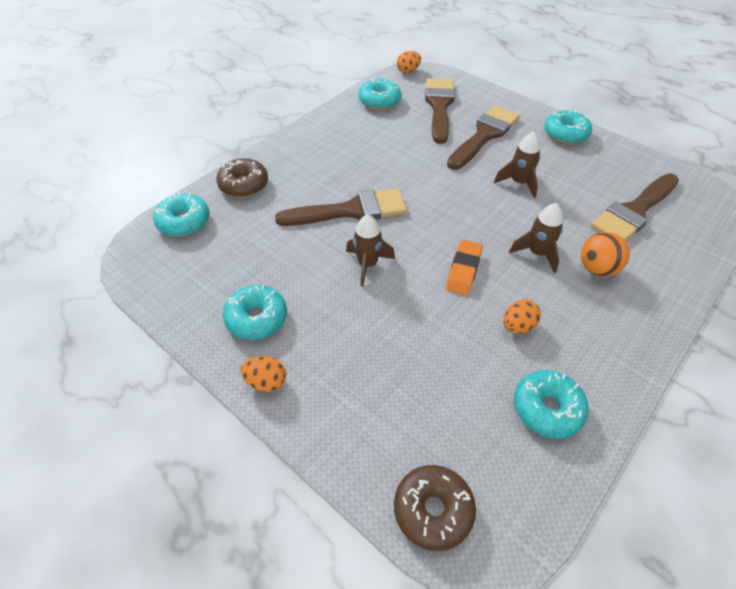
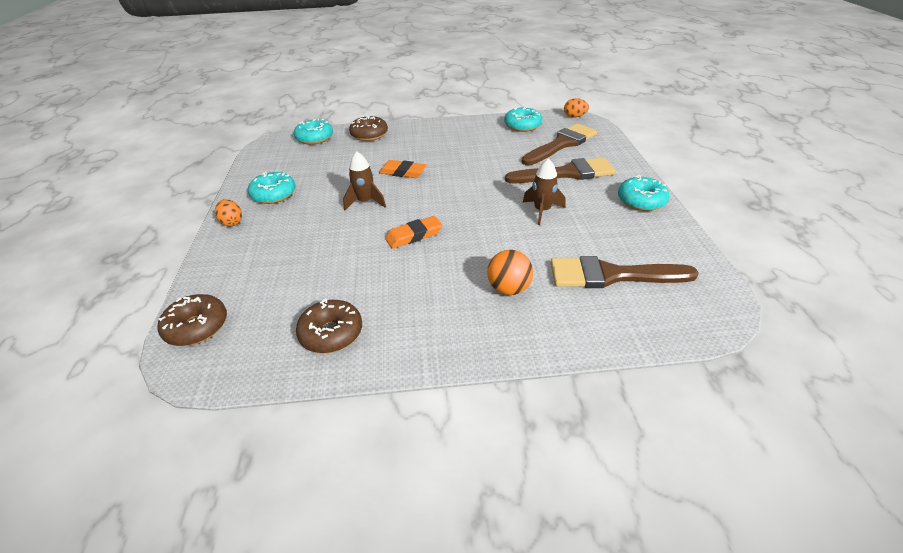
camera: 45 degrees right, 10 degrees down
(351, 210) = (403, 172): brown brush -> orange eraser
(517, 326) = (393, 282): orange egg -> none
(537, 253) = (479, 255): brown rocket -> none
(547, 409) = (331, 333): turquoise donut -> brown donut

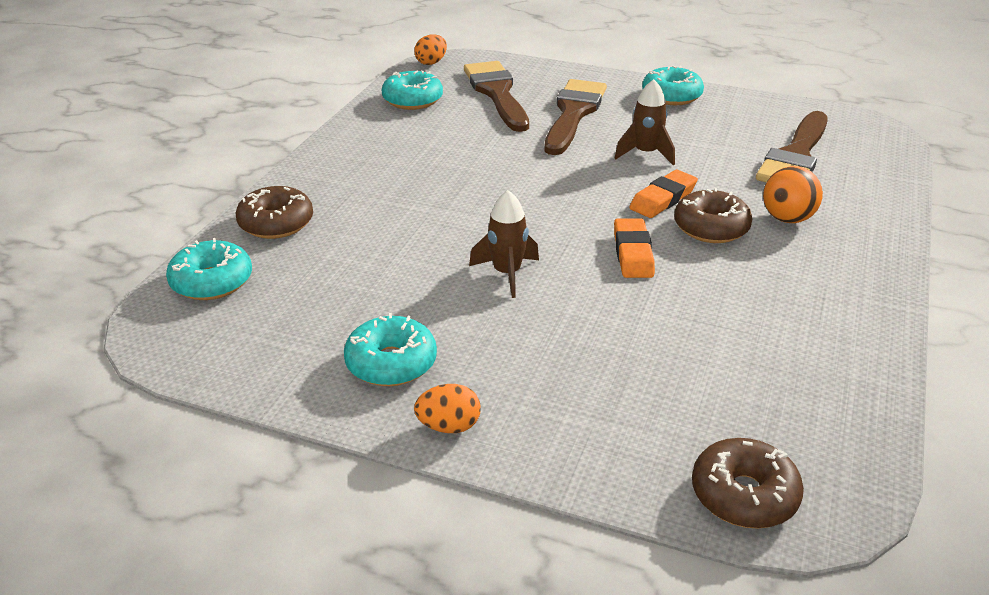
camera: 65 degrees left, 5 degrees down
(331, 333) = (813, 363): brown donut -> brown donut (711, 228)
(403, 172) = (448, 222): orange eraser -> orange eraser (663, 199)

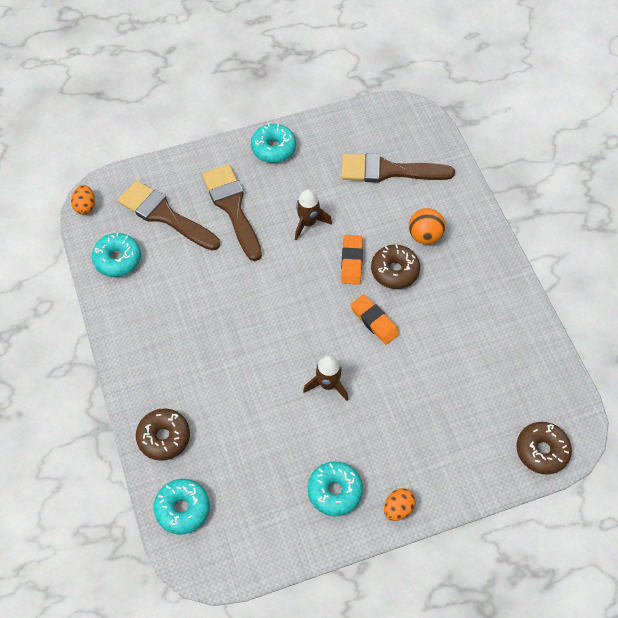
camera: 40 degrees left, 25 degrees up
(795, 156) = (388, 171): brown brush -> brown brush turned 105 degrees clockwise

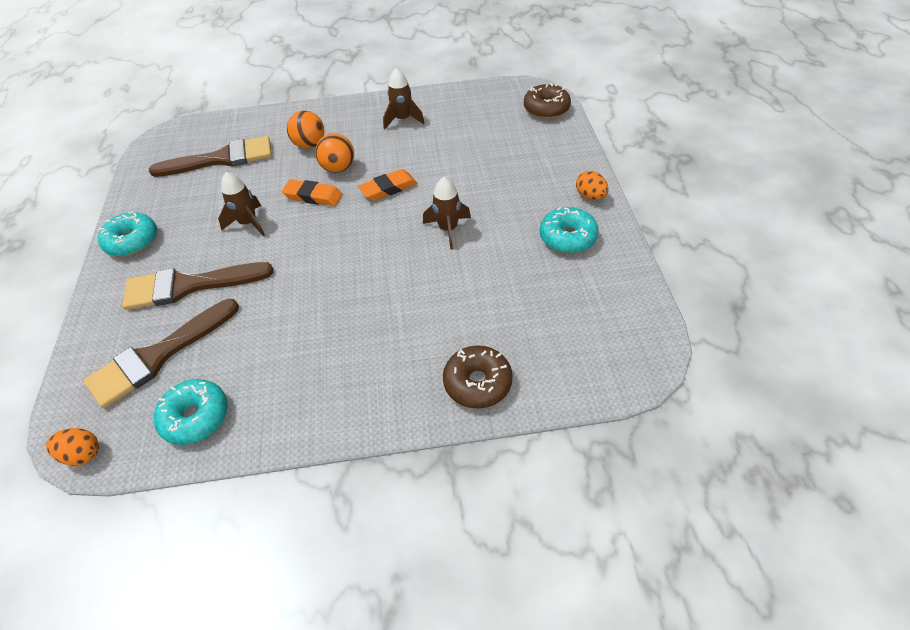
camera: 75 degrees left, 10 degrees down
(182, 509) = (574, 371): turquoise donut -> none
(388, 171) = (222, 159): brown brush -> brown brush turned 120 degrees counterclockwise
(394, 271) = (338, 168): brown donut -> orange ball
(486, 308) = (403, 119): none -> brown rocket

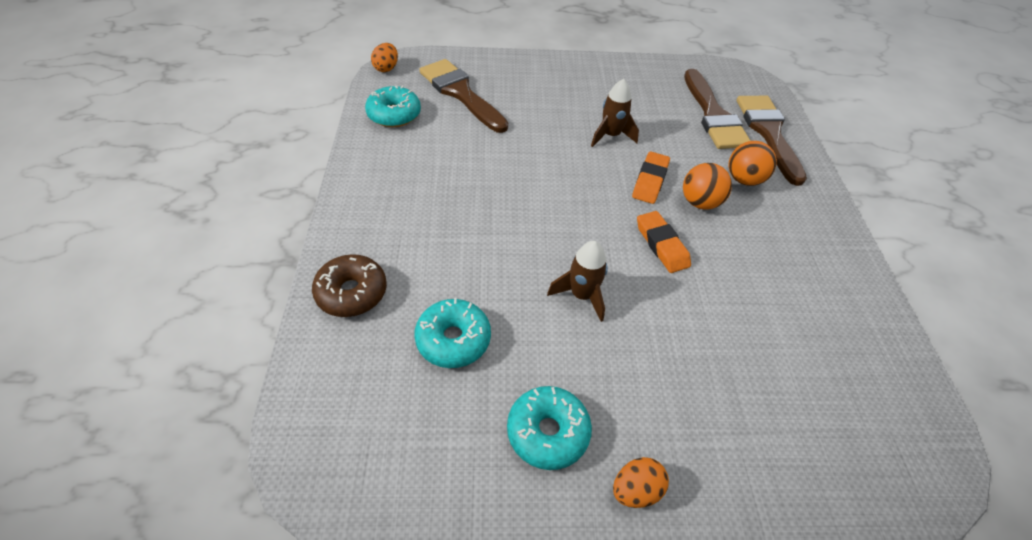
camera: 90 degrees right, 0 degrees up
(132, 241) = (595, 71): turquoise donut -> turquoise donut (453, 339)
(189, 286) = (533, 104): brown brush -> brown brush (768, 133)
(403, 119) = (811, 270): brown rocket -> none
(546, 109) = (880, 477): brown donut -> none

